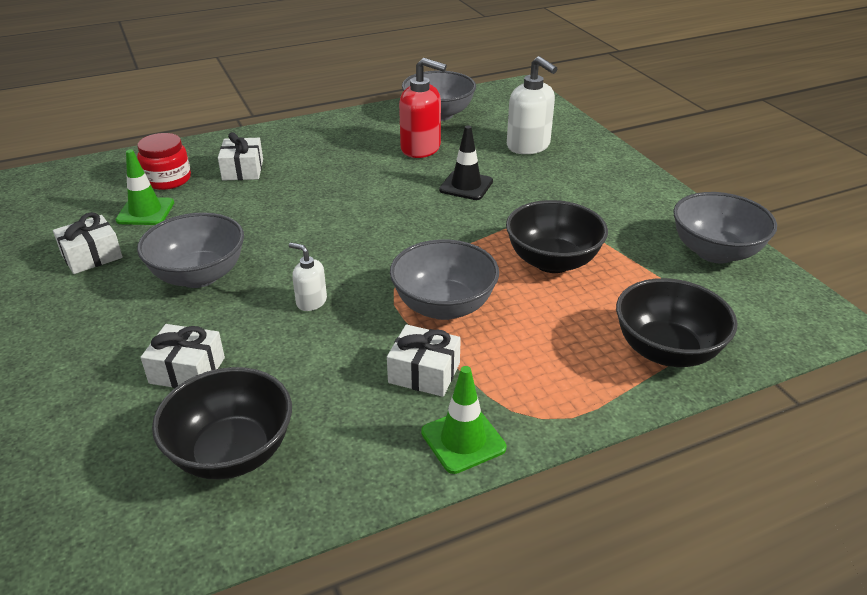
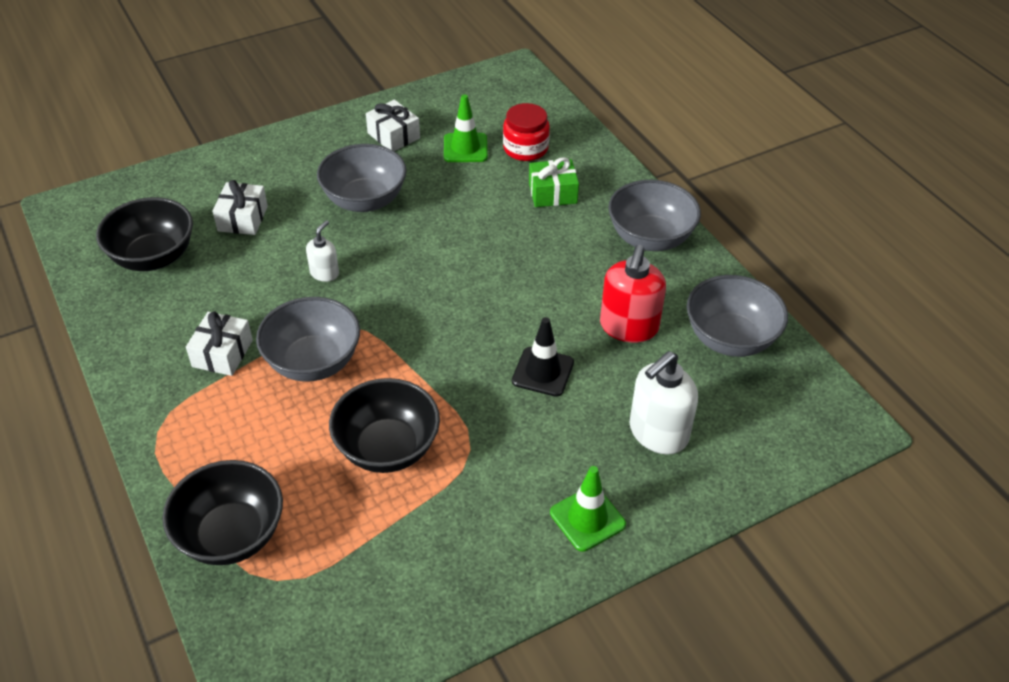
camera: 85 degrees right, 10 degrees up
(243, 170) = (552, 193): white gift -> green gift
(463, 440) = (141, 381): green traffic cone -> green traffic cone (587, 518)
(715, 252) = (409, 613): grey bowl -> grey bowl (650, 238)

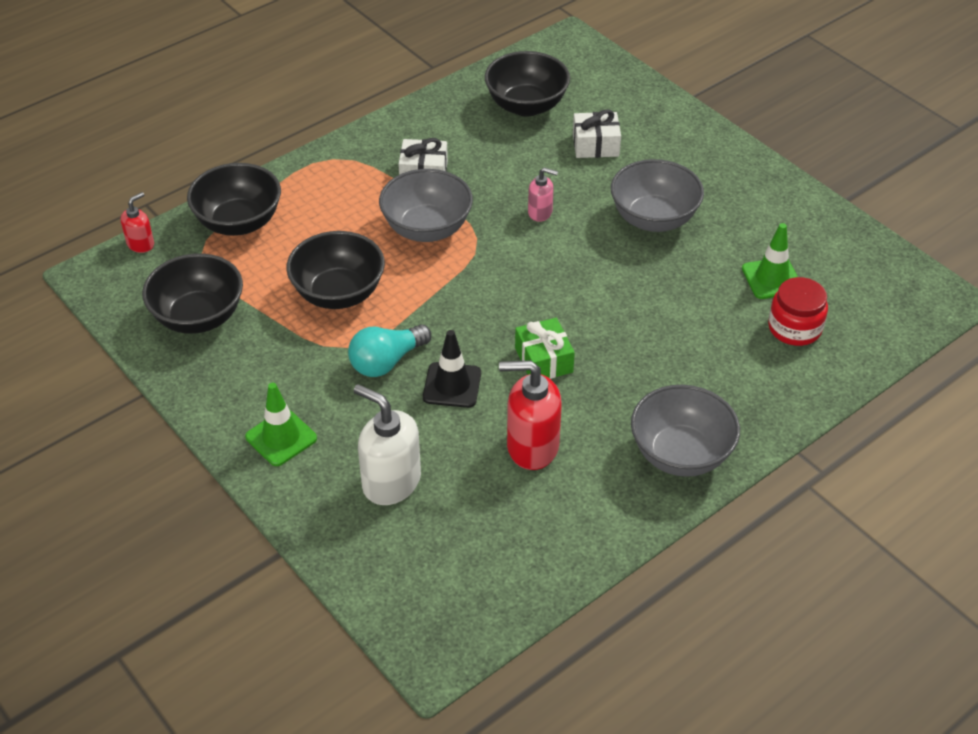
camera: 80 degrees right, 0 degrees up
(228, 648) = (141, 244): none -> red soap dispenser
(324, 273) = (540, 212): white soap dispenser -> pink soap dispenser
(384, 587) = (199, 317): none -> black bowl
(393, 136) = (766, 220): white gift -> none
(499, 418) = (386, 362): none -> turquoise light bulb
(552, 193) = (725, 361): green gift -> green gift (543, 360)
(730, 338) = (539, 537): grey bowl -> none

